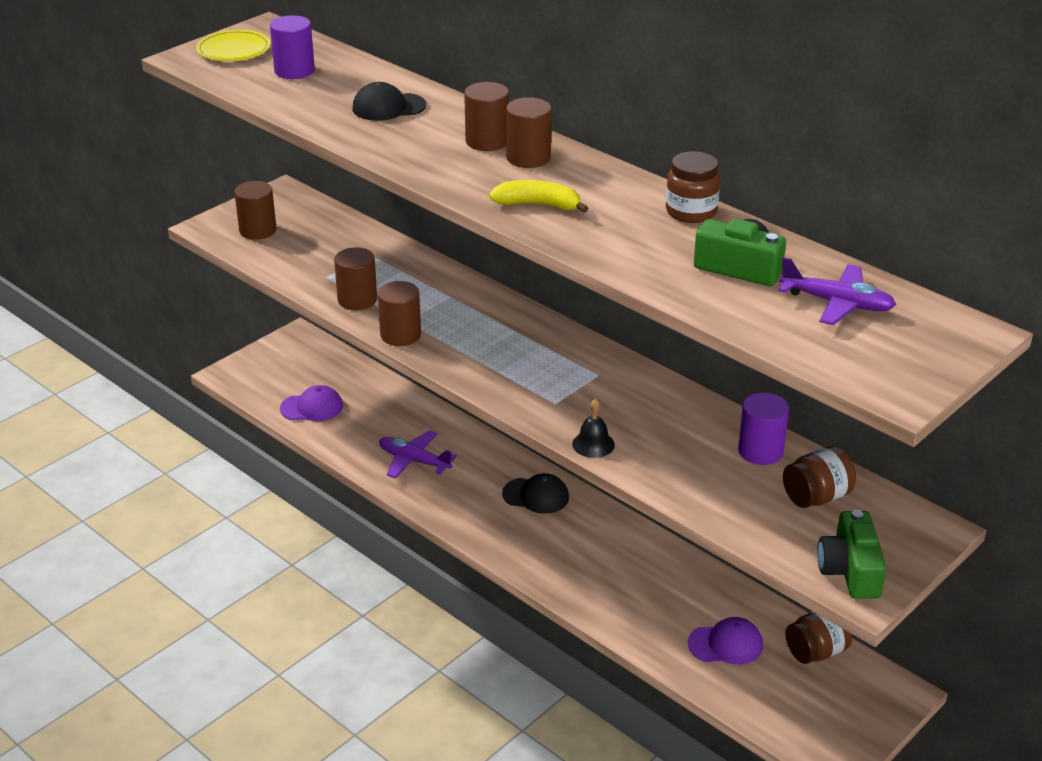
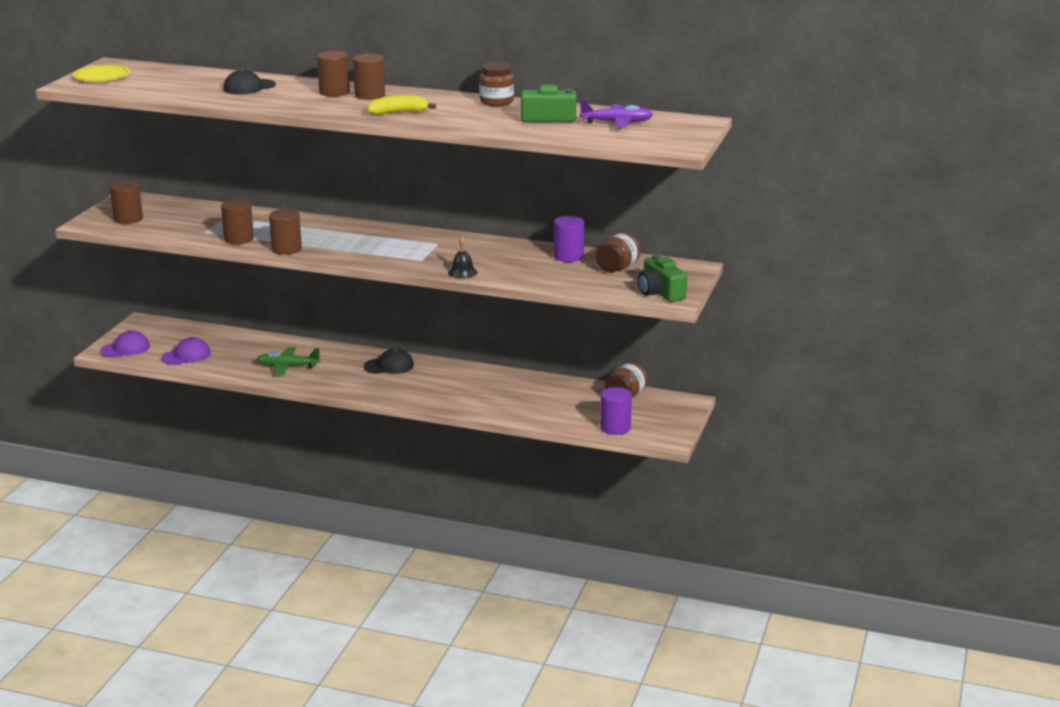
camera: 25 degrees left, 10 degrees down
(294, 71) = (160, 80): purple cylinder -> purple cylinder (615, 428)
(414, 460) = (287, 367): purple plane -> green plane
(726, 644) = (568, 405): purple cap -> purple cap (125, 348)

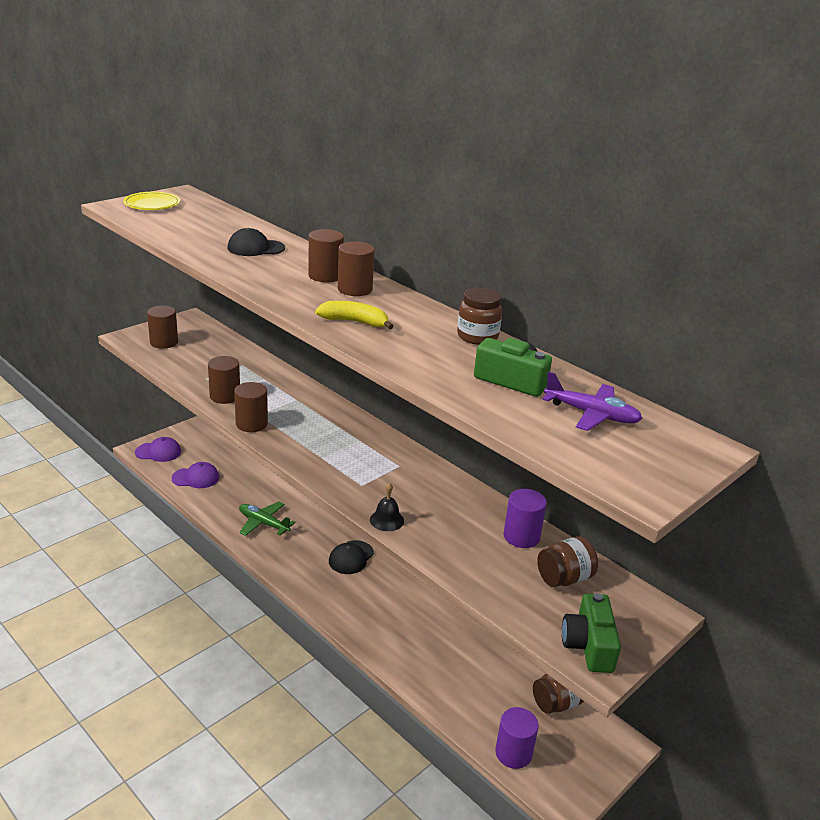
camera: 25 degrees right, 5 degrees up
(389, 366) = (351, 557): black cap -> black cap turned 105 degrees clockwise

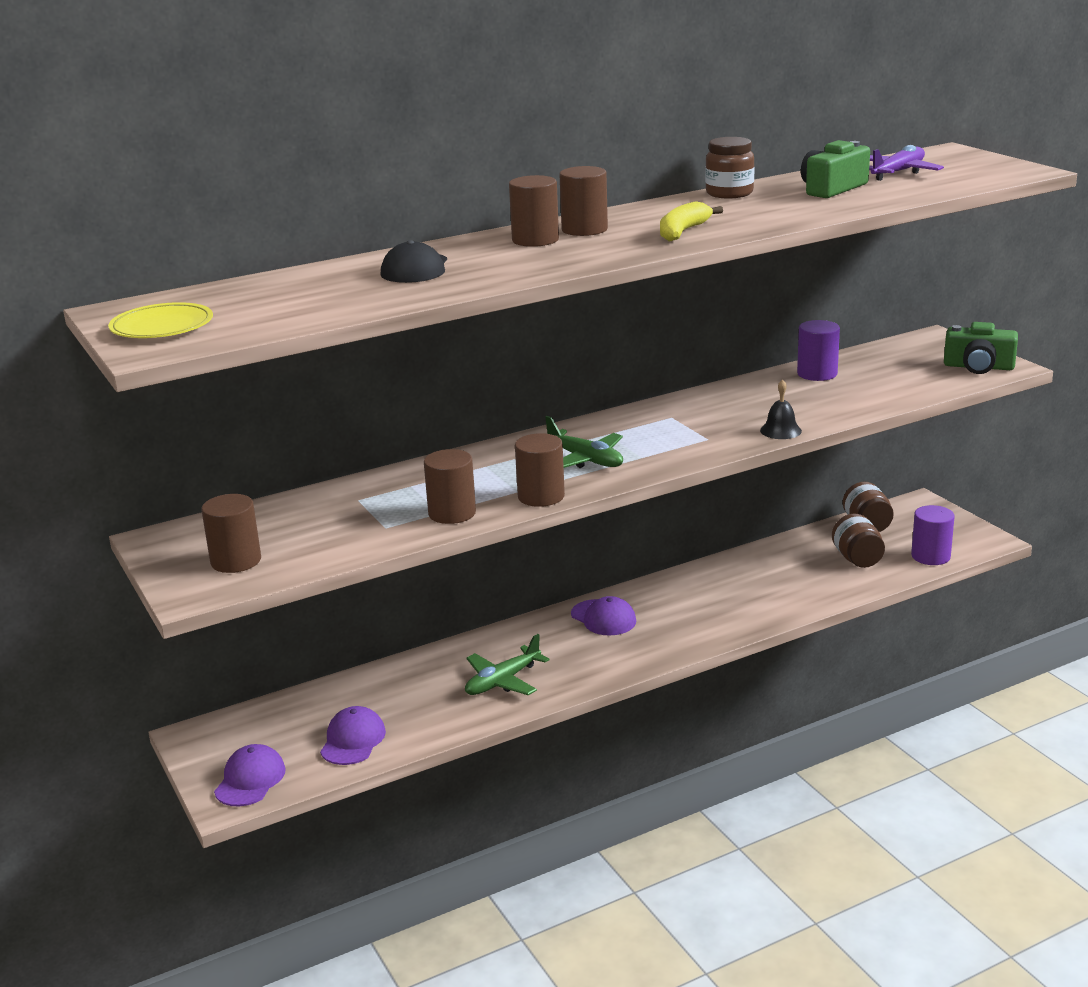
camera: 70 degrees left, 5 degrees down
(313, 435) = (585, 460): none -> green plane
(351, 557) = (603, 618): black cap -> purple cap
(564, 578) = (885, 364): brown jar -> brown jar (857, 559)

